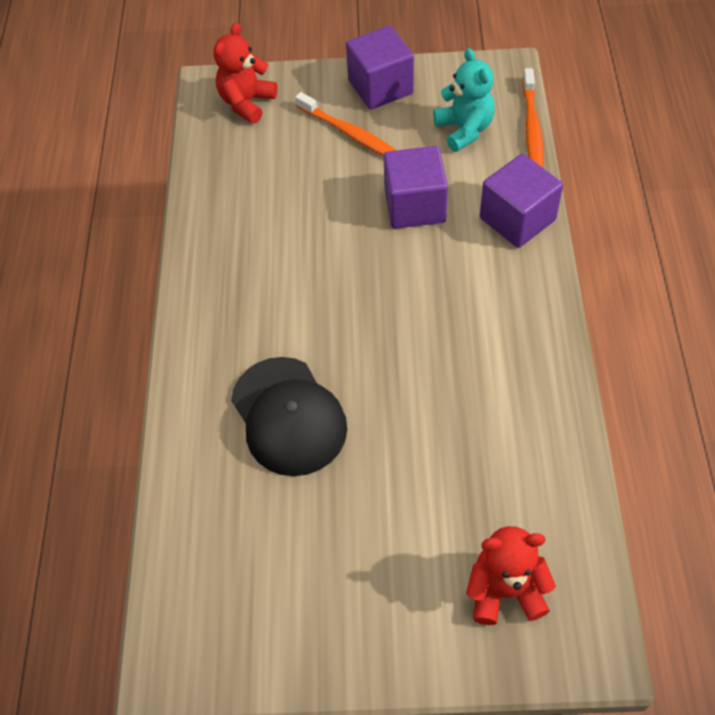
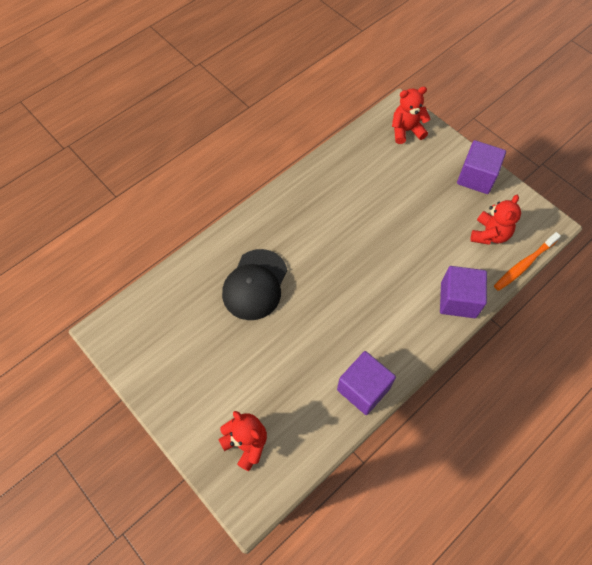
camera: 45 degrees right, 5 degrees up
(351, 134) = (433, 188): orange toothbrush -> none
(414, 206) = (419, 248): purple cube -> purple cube (363, 389)
(464, 129) = (489, 234): turquoise teddy bear -> red teddy bear

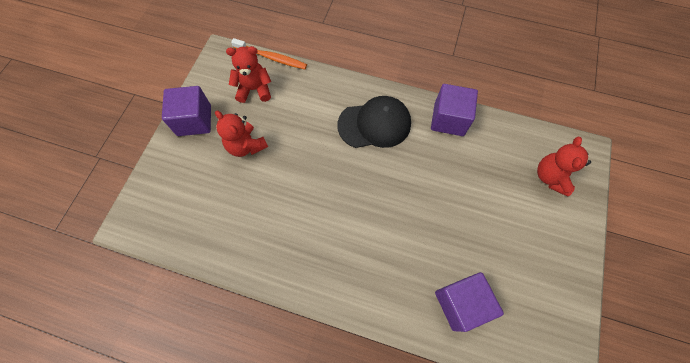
camera: 120 degrees left, 5 degrees up
(255, 284) = (420, 252): black cap -> black cap (374, 124)
(406, 131) = (158, 204): red teddy bear -> red teddy bear (246, 146)
(458, 300) = (331, 88): purple cube -> purple cube (460, 303)

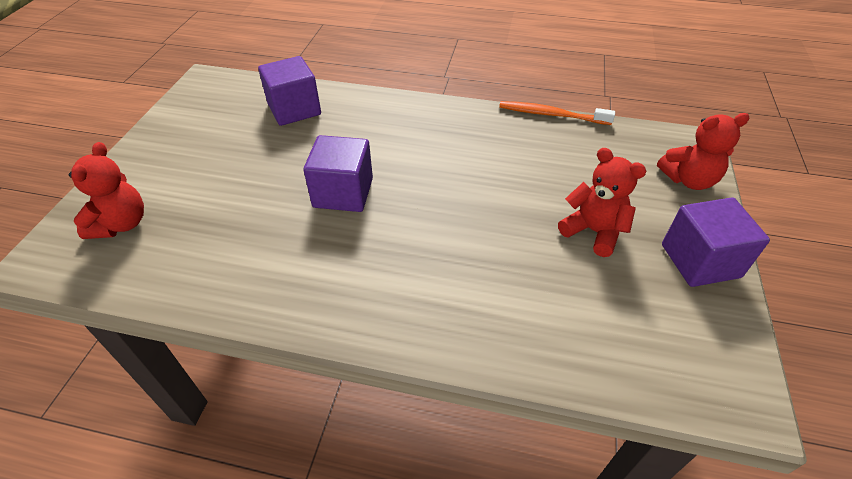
camera: 175 degrees right, 20 degrees down
(254, 89) = (626, 323): red teddy bear -> red teddy bear (688, 180)
(271, 58) = (625, 398): orange toothbrush -> orange toothbrush (551, 114)
(374, 124) = (389, 277): black cap -> none
(449, 119) = (255, 295): purple cube -> purple cube (343, 193)

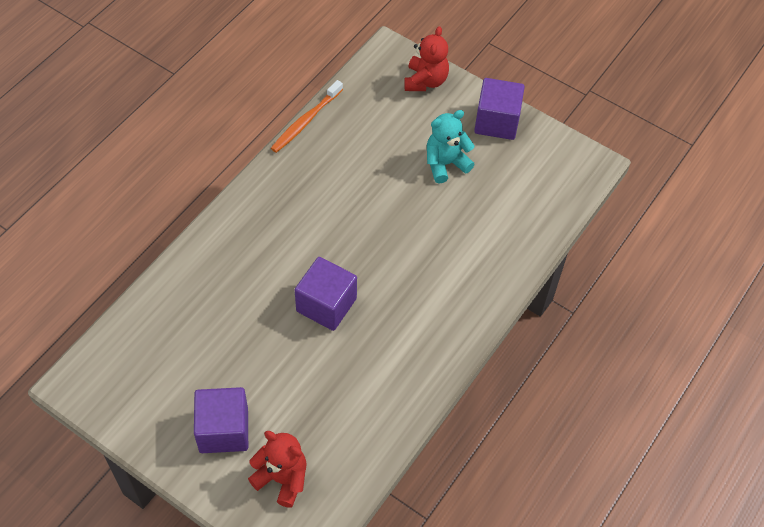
camera: 70 degrees left, 10 degrees up
(294, 109) = (183, 312): purple cube -> purple cube (223, 430)
(593, 231) = (445, 164): red teddy bear -> turquoise teddy bear

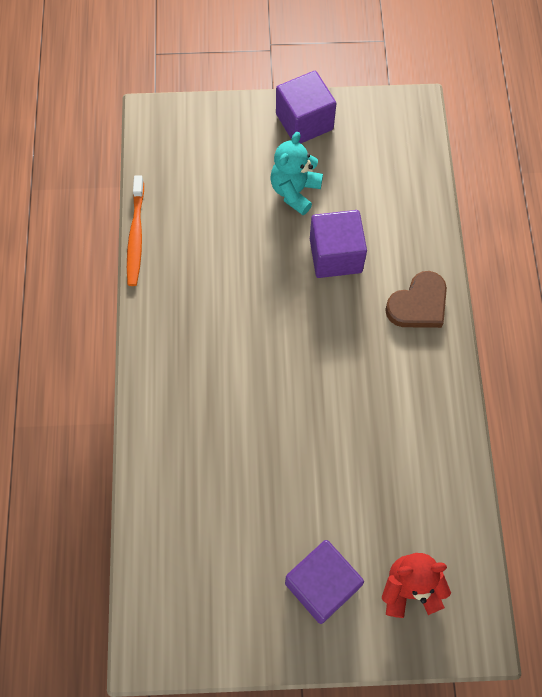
camera: 35 degrees left, 10 degrees up
(326, 305) = (307, 399): purple cube -> purple cube (335, 255)
(425, 81) = (210, 124): red teddy bear -> none
(466, 298) = (418, 304): none -> brown heart

